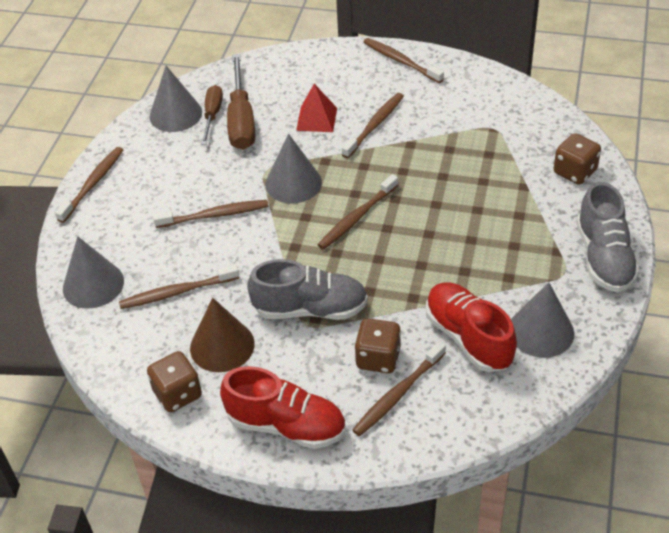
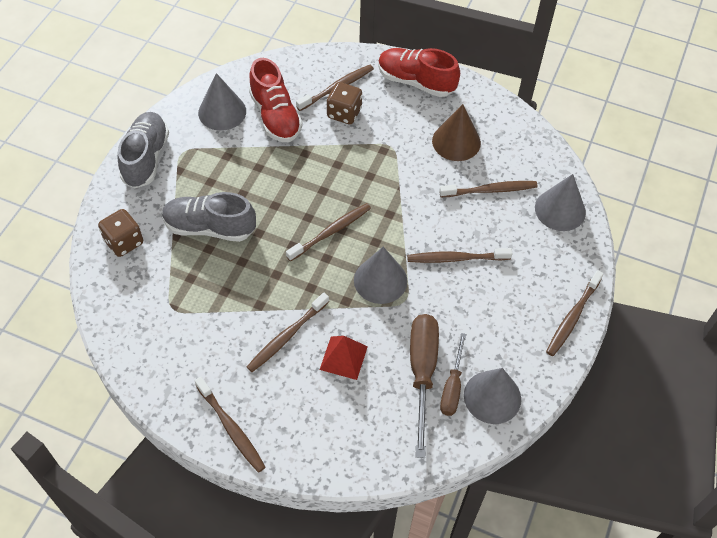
camera: 175 degrees left, 10 degrees up
(177, 394) = (489, 113): brown dice -> none
(310, 309) = (386, 158): grey shoe -> grey shoe (210, 227)

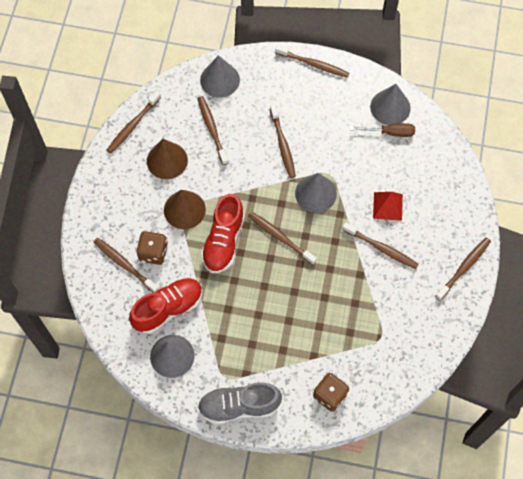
camera: 100 degrees left, 10 degrees up
(210, 227) = (299, 331): grey shoe -> none
(389, 148) = (184, 209): none -> brown cone
(416, 82) = (105, 201): red shoe -> red shoe (223, 241)
(422, 373) = (385, 153): brown screwdriver -> none
(507, 117) = (132, 125): none -> brown toothbrush

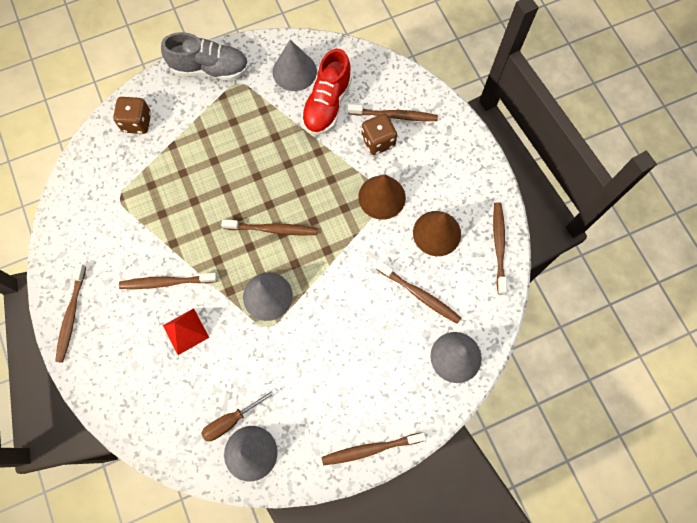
camera: 145 degrees right, 5 degrees up
(223, 241) = (323, 192): red shoe -> none
(239, 406) = (210, 69): grey shoe -> grey shoe turned 45 degrees clockwise
(282, 145) = (336, 326): brown toothbrush -> none

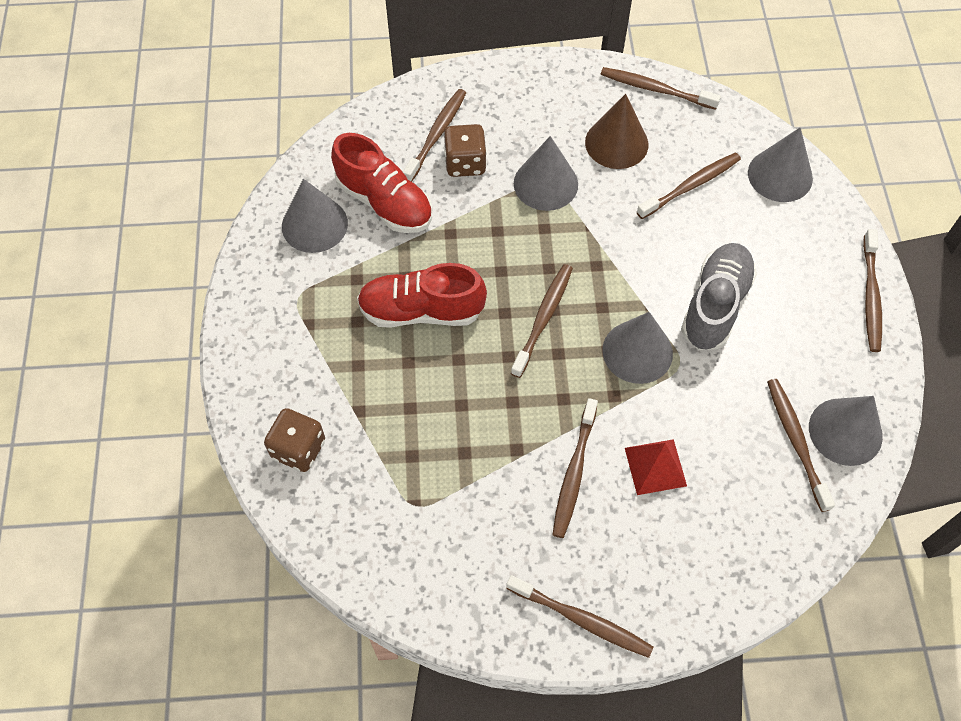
camera: 70 degrees left, 10 degrees down
(210, 69) = (256, 327): grey shoe -> grey shoe (715, 305)
(232, 420) = (796, 441): brown screwdriver -> brown toothbrush
(253, 155) = (421, 311): none -> red shoe
(382, 197) = (545, 183): brown cone -> grey cone

